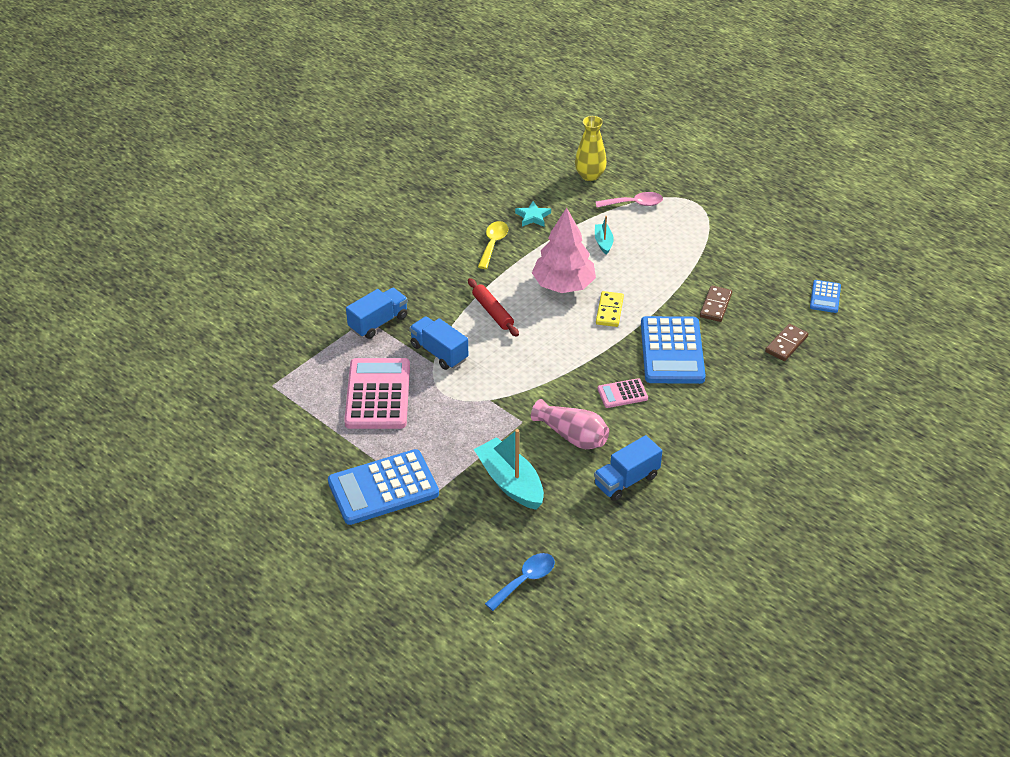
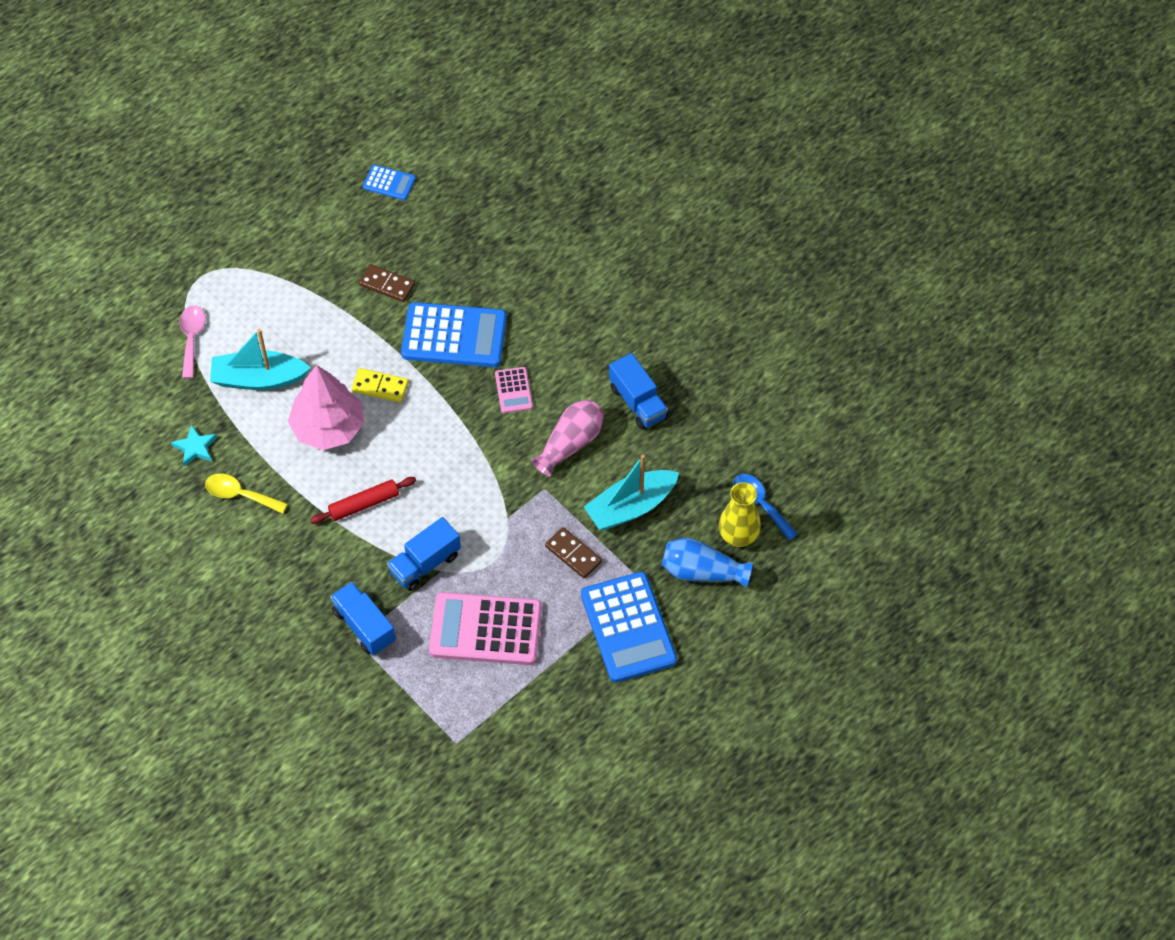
camera: 85 degrees left, 15 degrees up
(445, 538) = (702, 572): none -> blue vase
(590, 175) = (125, 378): yellow vase -> yellow vase (738, 536)
(603, 242) = (258, 379): turquoise boat -> turquoise boat, size x1.95
(786, 344) = (458, 231): brown domino -> brown domino (573, 554)

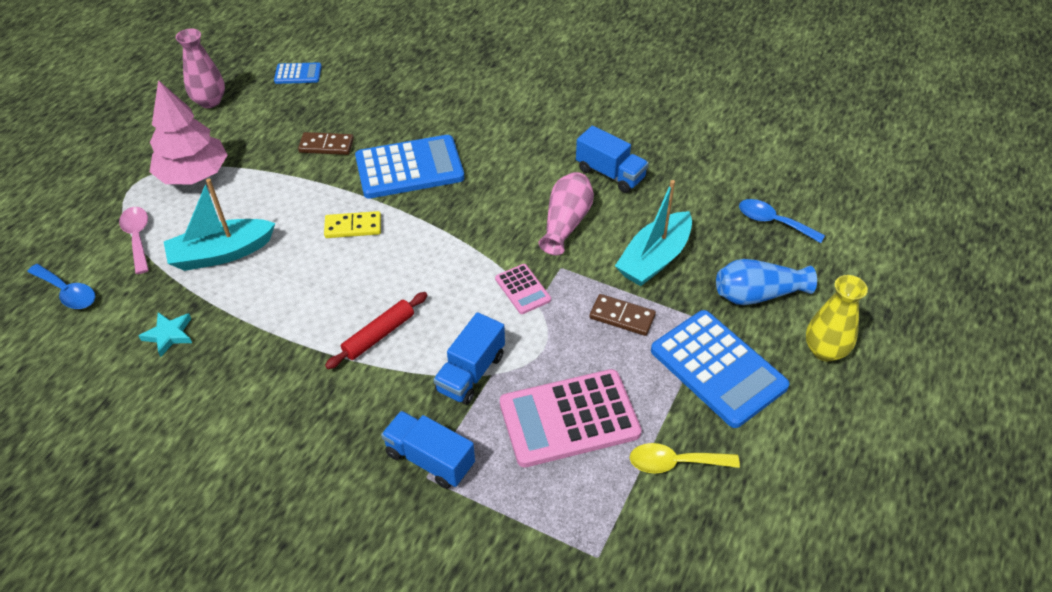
camera: 20 degrees left, 10 degrees down
(123, 378) = (68, 292): none -> blue spoon
(240, 495) = (235, 366): yellow spoon -> yellow spoon (675, 463)
(294, 193) = (210, 101): none -> pink vase
(328, 427) = (312, 276): pink tree -> pink tree (194, 175)
(513, 390) = (488, 195): pink calculator -> pink calculator (522, 289)
(738, 536) = (771, 253): yellow vase -> yellow vase (825, 350)

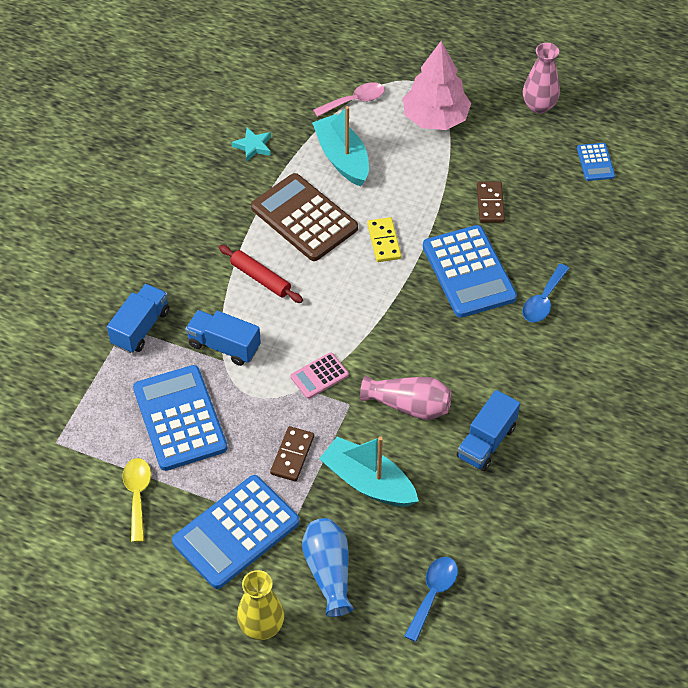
camera: 85 degrees right, 5 degrees up
(68, 292) = (292, 76): blue spoon -> blue spoon (543, 300)
(300, 291) = (304, 218): none -> brown calculator
(569, 418) = (180, 418): pink calculator -> blue calculator

